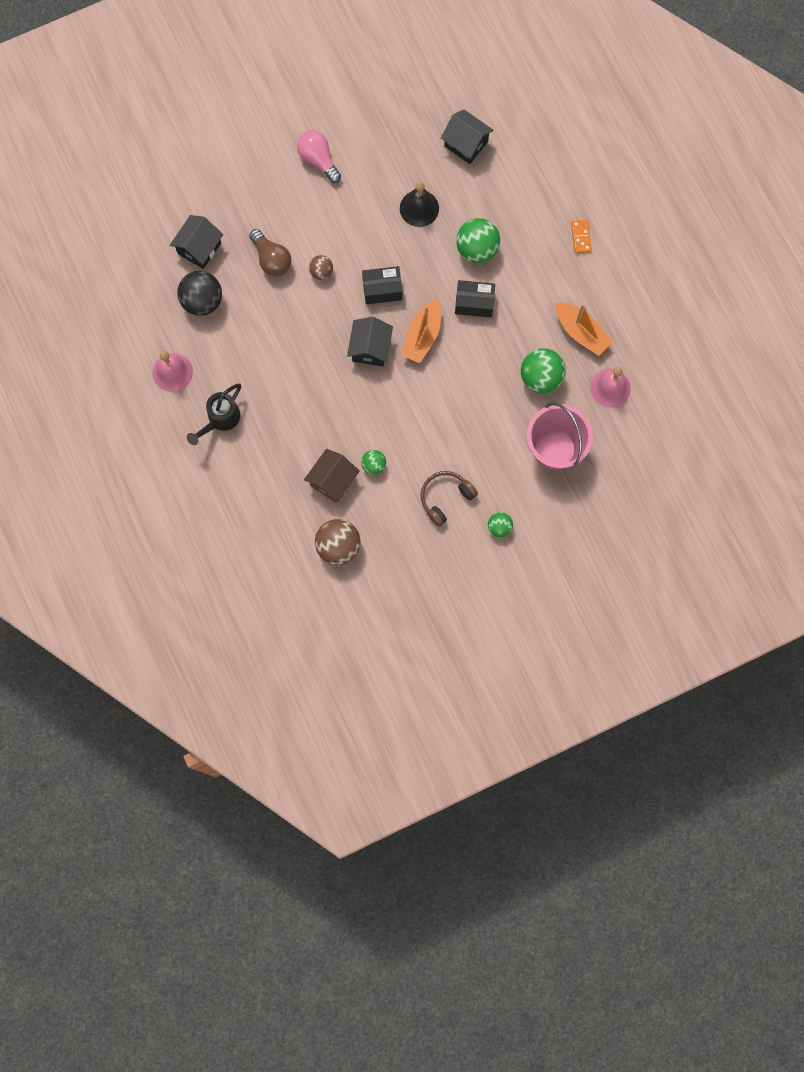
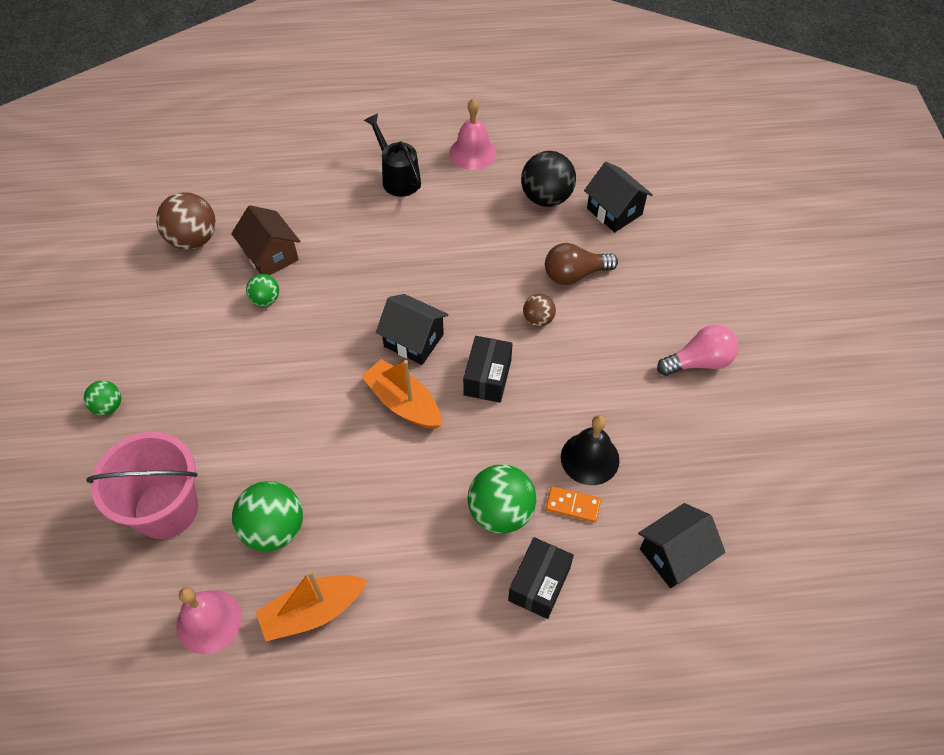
camera: 110 degrees right, 20 degrees down
(445, 498) = (181, 360): brown headphones -> none
(474, 303) = (422, 481): black box -> black box (539, 584)
(581, 237) = (464, 672): orange domino -> orange domino (573, 505)

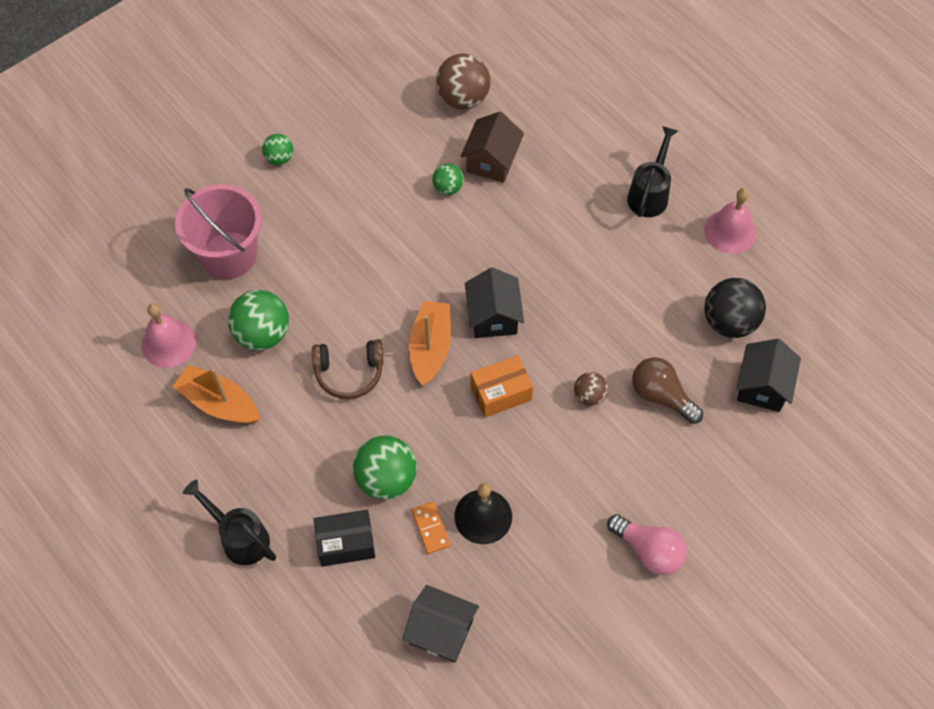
camera: 55 degrees right, 5 degrees up
(374, 480) = (349, 372): none -> brown headphones
(468, 676) = (240, 537): none -> black watering can
(487, 377) = (501, 393): black box -> orange box

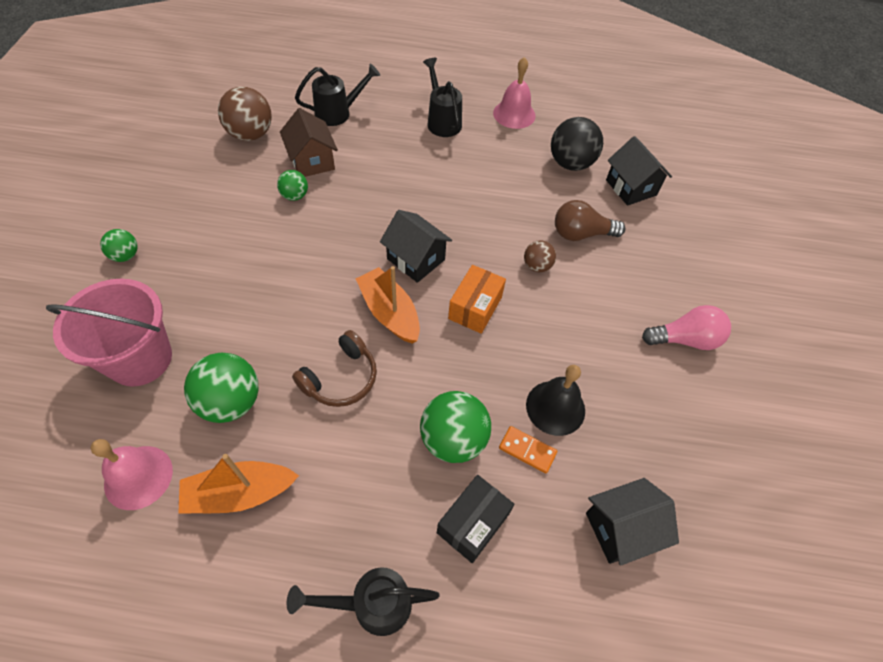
camera: 45 degrees left, 5 degrees down
(559, 123) = (338, 113): none -> black watering can

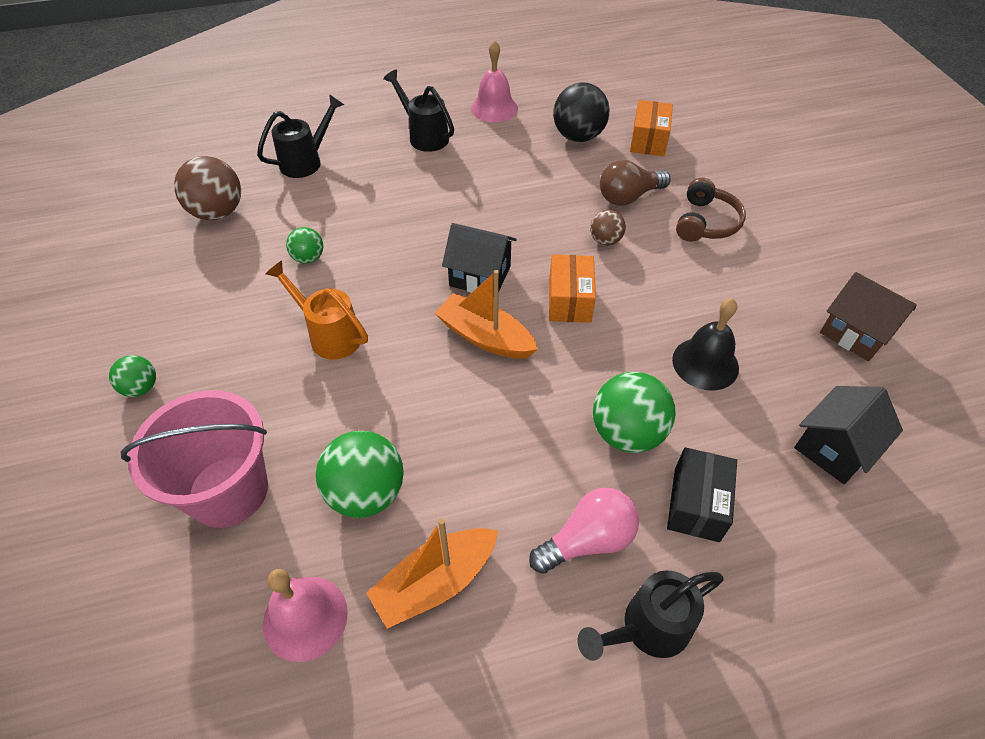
camera: 20 degrees left, 5 degrees down
(275, 265) = (330, 335): none -> orange watering can
(312, 161) = (306, 217): brown house -> brown house (855, 333)
(340, 378) = (473, 420): brown headphones -> brown headphones (705, 222)
(527, 450) = (704, 413): orange domino -> none
(631, 187) = (648, 140): black house -> orange box
(685, 339) = (782, 257): pink light bulb -> pink light bulb (587, 540)

